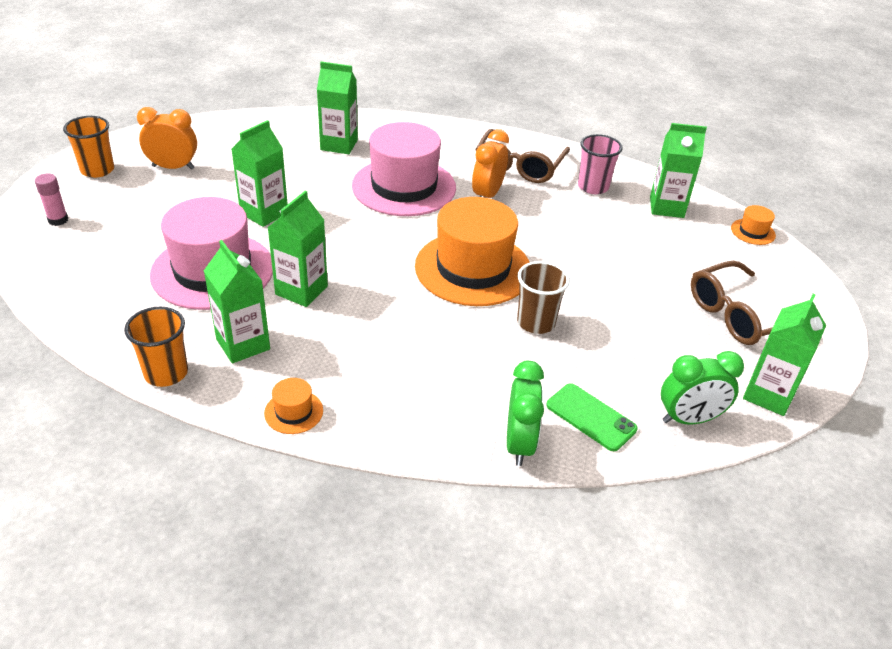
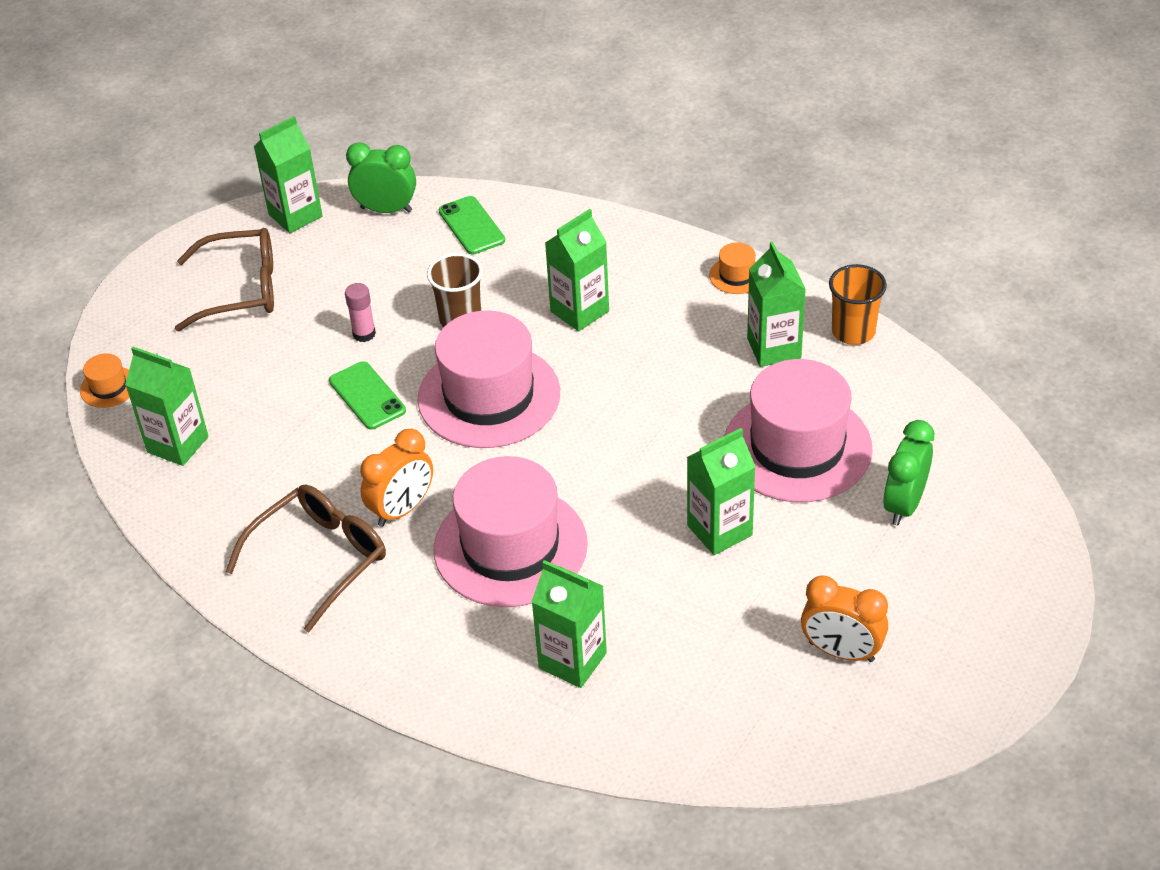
camera: 155 degrees left, 5 degrees up
(58, 220) = (998, 567): pink glue stick -> pink glue stick (364, 334)
(97, 170) = (957, 666): orange cup -> none
(301, 290) = (698, 401): green carton -> green carton (579, 311)
(473, 268) = (489, 396): orange hat -> pink hat
(519, 444) = (548, 217): green clock -> green clock (904, 504)
(565, 254) = (367, 396): none -> green phone
(593, 187) = (245, 498): pink cup -> none

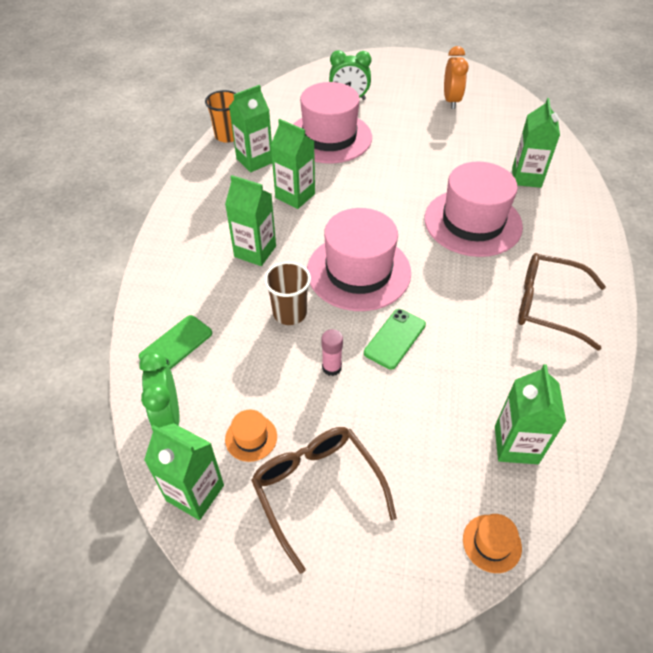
camera: 115 degrees left, 5 degrees up
(402, 509) = (481, 280): orange clock -> none
(719, 530) = (405, 150): green carton -> green carton (295, 196)
(736, 275) = (192, 189): orange hat -> orange hat (251, 438)

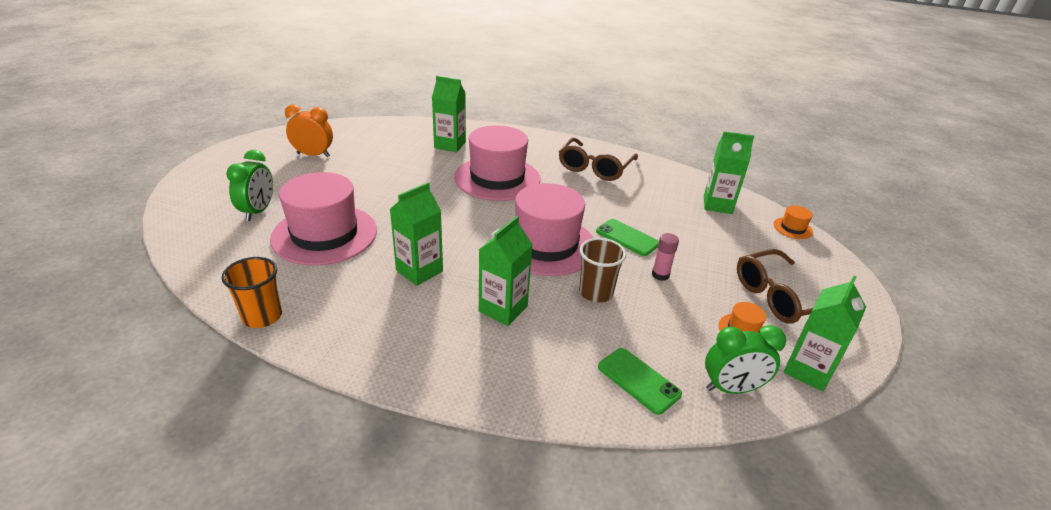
camera: 85 degrees left, 15 degrees down
(254, 161) = (335, 296): green carton -> none

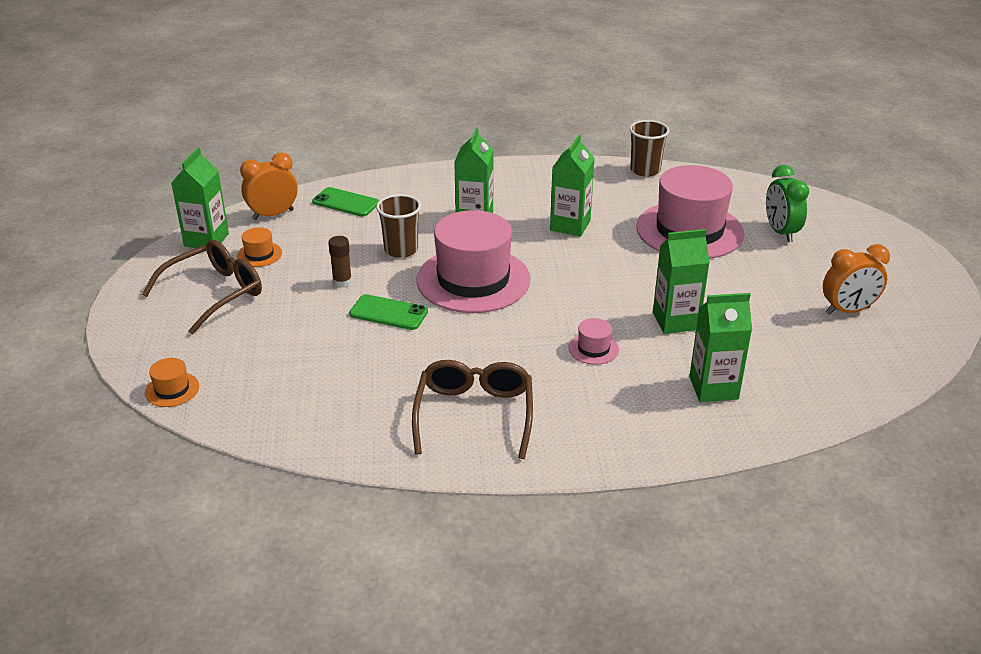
camera: 160 degrees right, 0 degrees up
(262, 316) = (645, 170): orange cup -> brown cup
(497, 178) = (593, 348): pink hat -> pink hat, size x0.41
(660, 275) = (342, 282): pink glue stick -> brown glue stick
(717, 205) = (276, 399): green carton -> green carton (675, 321)
(731, 388) = (273, 215): green clock -> orange clock

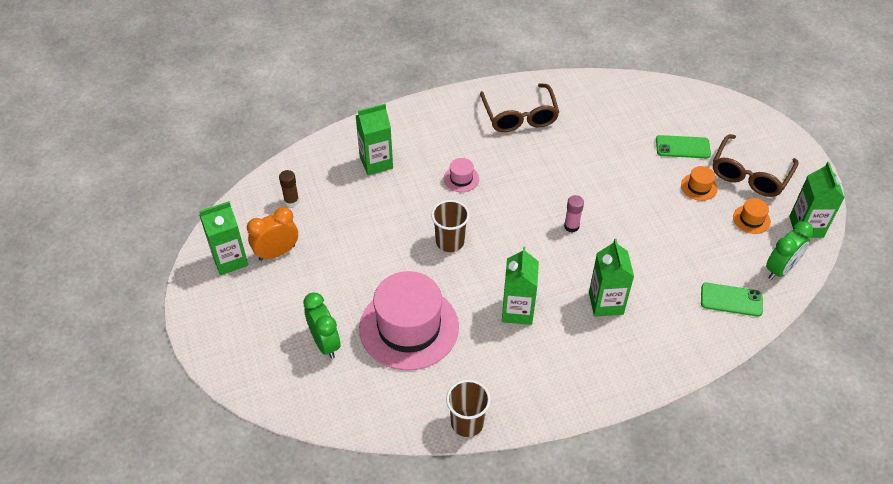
camera: 165 degrees right, 15 degrees up
(172, 389) = (707, 98): orange hat -> orange hat (699, 187)
(273, 215) = (780, 269): orange clock -> green clock
(342, 282) = (667, 204): brown glue stick -> brown glue stick (291, 201)
(388, 313) = (615, 181): green phone -> green phone (682, 147)
(401, 250) = (645, 248): brown cup -> brown cup (450, 242)
(473, 280) = (571, 226): pink hat -> pink glue stick
(675, 321) = (408, 215): green carton -> green carton (230, 260)

